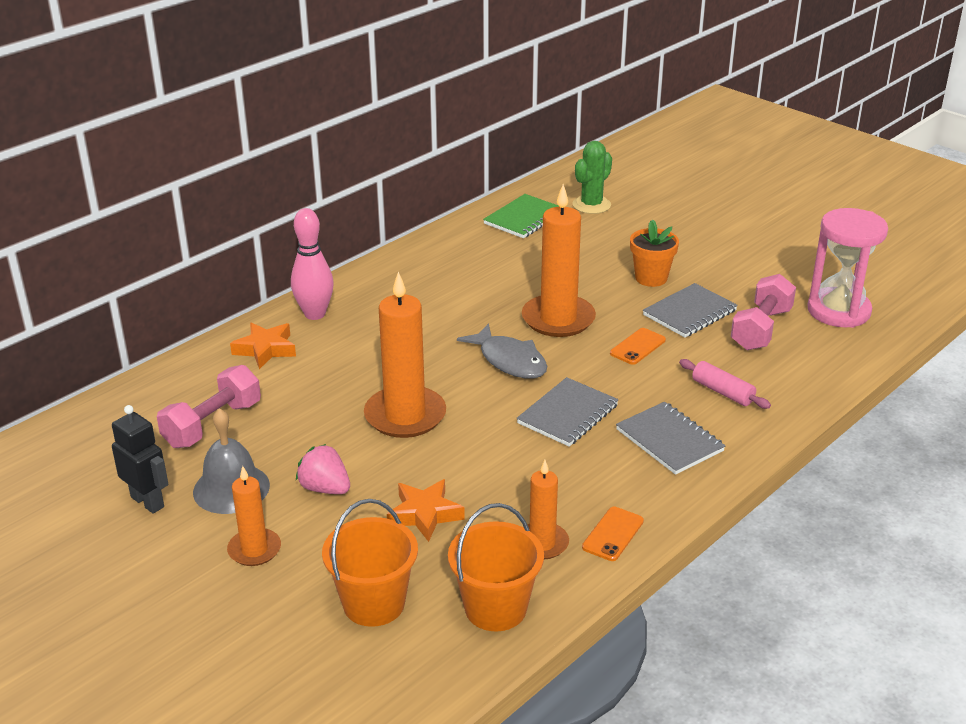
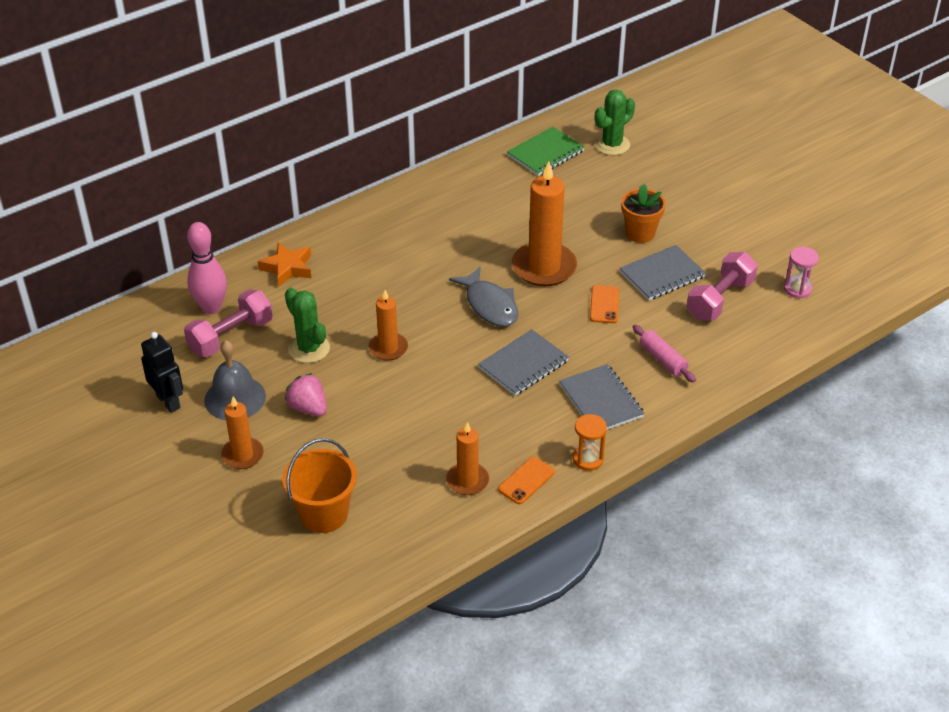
camera: 10 degrees right, 10 degrees up
(310, 426) = (309, 349): none -> green cactus
(315, 314) = (336, 237): pink bowling pin -> pink bowling pin (211, 307)
(405, 416) = (388, 348): orange candle -> orange candle, size x0.57
(424, 514) = (381, 442): orange star -> none
(495, 608) = (415, 531): orange bucket -> none
(637, 347) = (604, 304): orange phone -> orange phone turned 45 degrees counterclockwise
(677, 502) = (588, 459): none -> orange hourglass
(838, 311) = (797, 289): pink hourglass -> pink hourglass, size x0.49

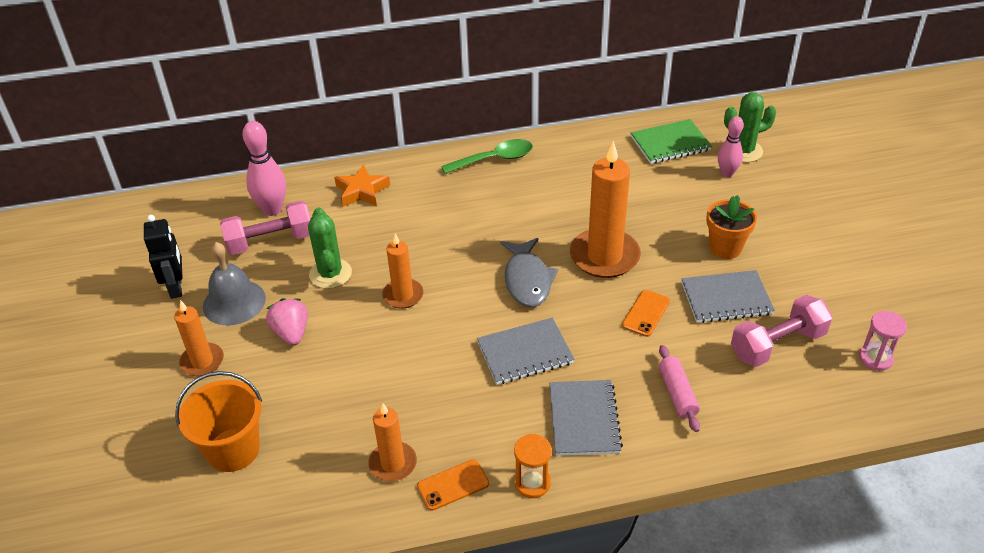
camera: 25 degrees right, 0 degrees up
(395, 207) = (494, 159): none -> green spoon
(608, 168) = (727, 173): none -> pink bowling pin

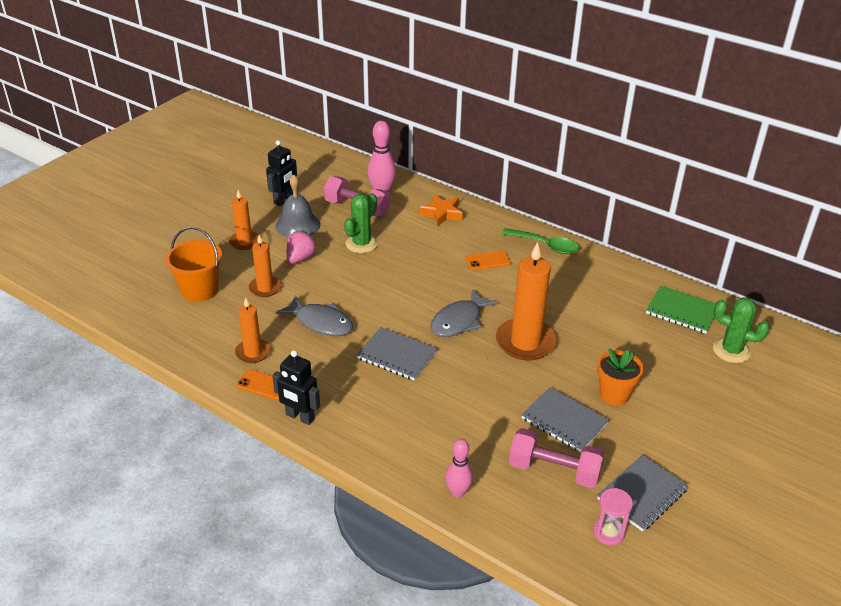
camera: 45 degrees right, 5 degrees down
(403, 295) = (380, 280): orange candle -> orange candle (265, 288)
(411, 379) = (321, 322): none -> grey fish
(532, 483) = (300, 417): orange hourglass -> black robot
(584, 419) = (373, 411): grey notebook -> grey notebook (642, 494)
(646, 313) = (499, 390): orange phone -> orange phone (488, 261)
(677, 394) = (446, 443): pink rolling pin -> none
(727, 173) = (694, 355): pink bowling pin -> pink bowling pin (458, 492)

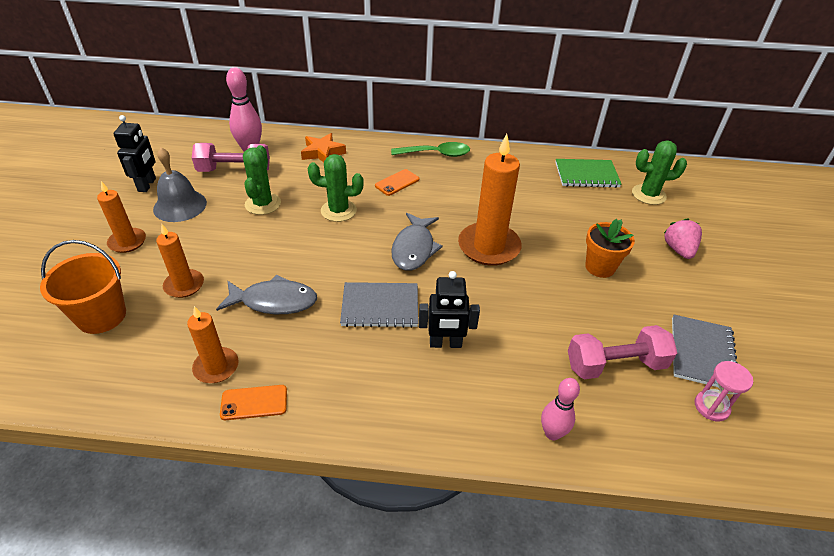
camera: 30 degrees left, 5 degrees up
(300, 417) = (324, 423): black robot -> black robot (445, 343)
(301, 258) = (206, 239): pink strawberry -> pink strawberry (678, 250)
(419, 269) = (338, 211): none -> green cactus
(564, 421) = (582, 310): grey notebook -> none

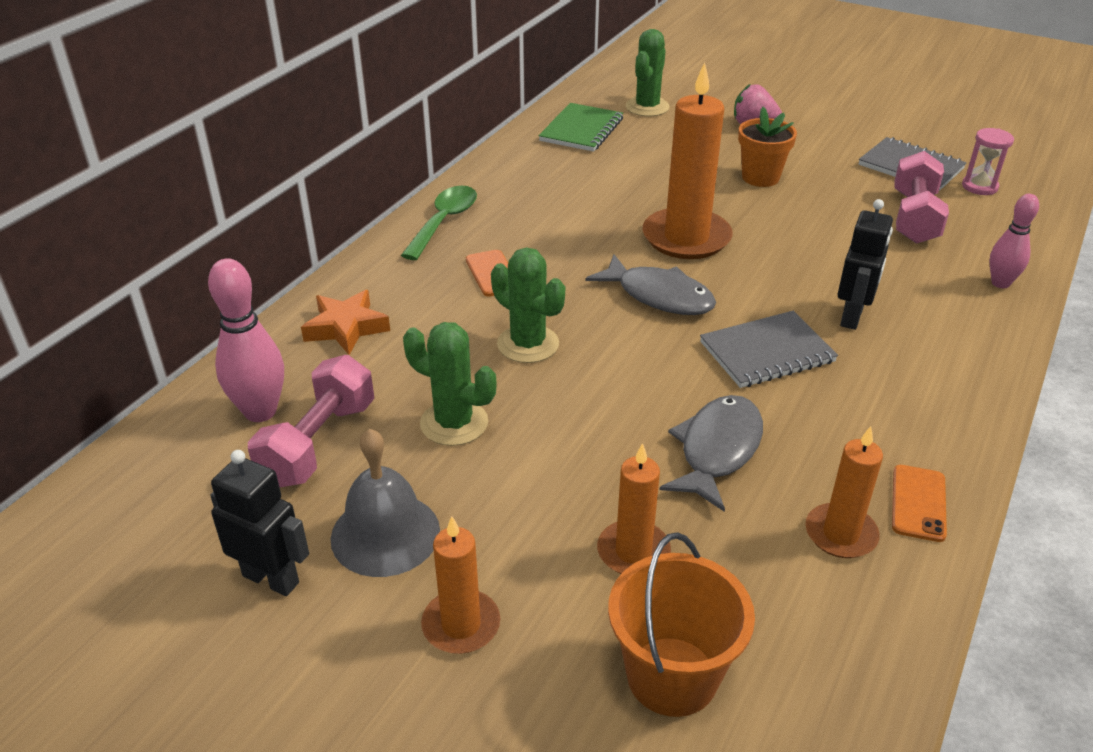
camera: 65 degrees left, 5 degrees down
(338, 211) = (528, 344): green cactus -> green cactus turned 75 degrees counterclockwise
(380, 306) = (767, 352): grey notebook -> grey notebook turned 45 degrees clockwise

